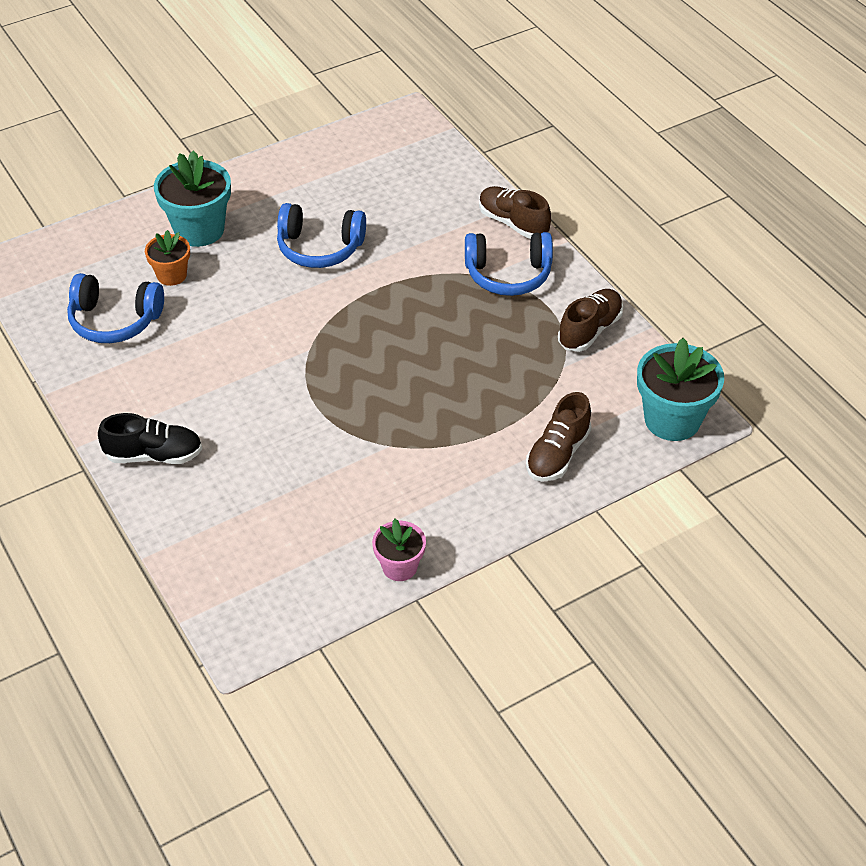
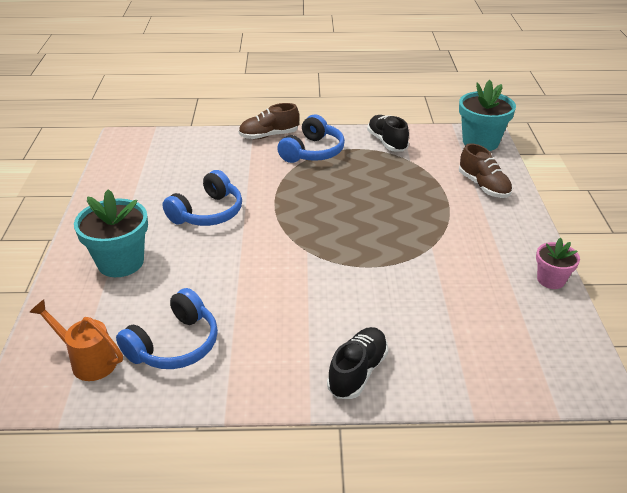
camera: 60 degrees left, 10 degrees down
(65, 279) = (87, 360): none -> orange watering can
(172, 275) = (156, 293): orange flower pot -> none
(590, 330) = (387, 142): brown shoe -> black shoe

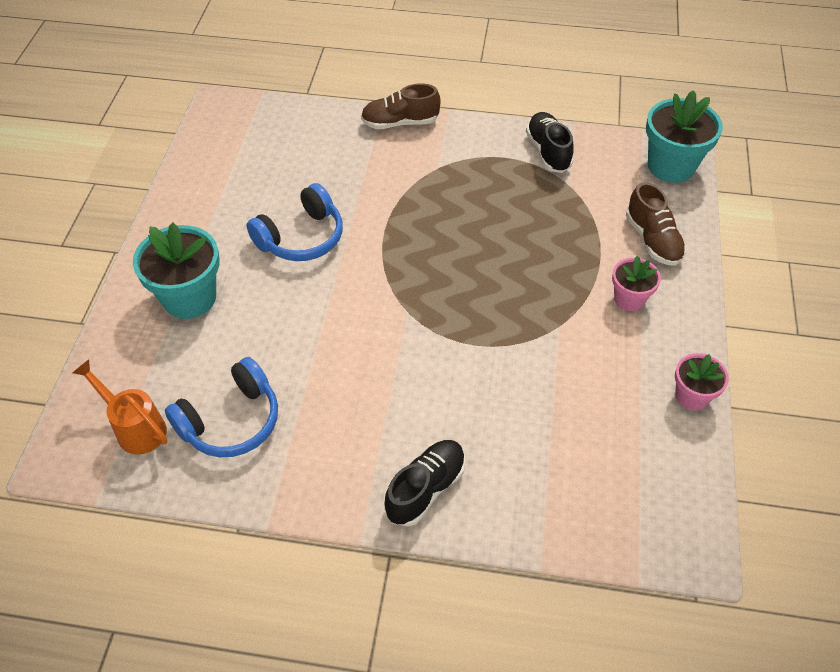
camera: 10 degrees right, 15 degrees up
(312, 152) = (449, 156): blue headphones -> none
(479, 223) = (629, 299): none -> pink flower pot

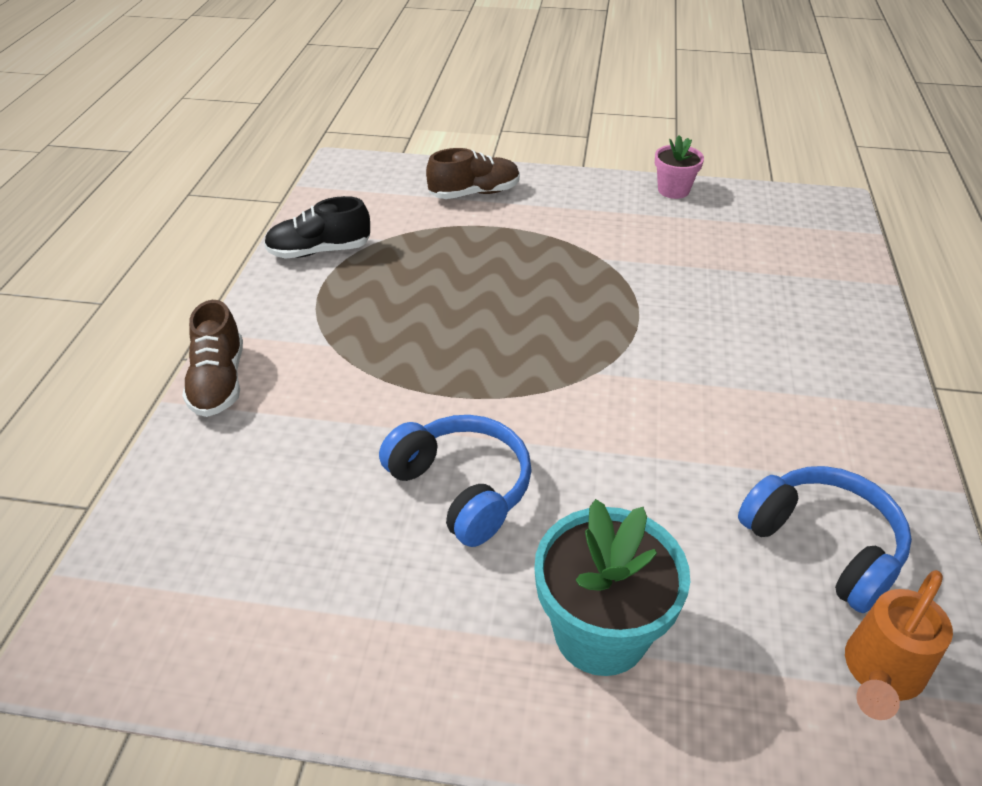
camera: 90 degrees left, 10 degrees down
(425, 489) = (846, 357): black shoe -> none
(629, 299) = (558, 213): pink flower pot -> none
(671, 166) = (363, 173): turquoise flower pot -> none

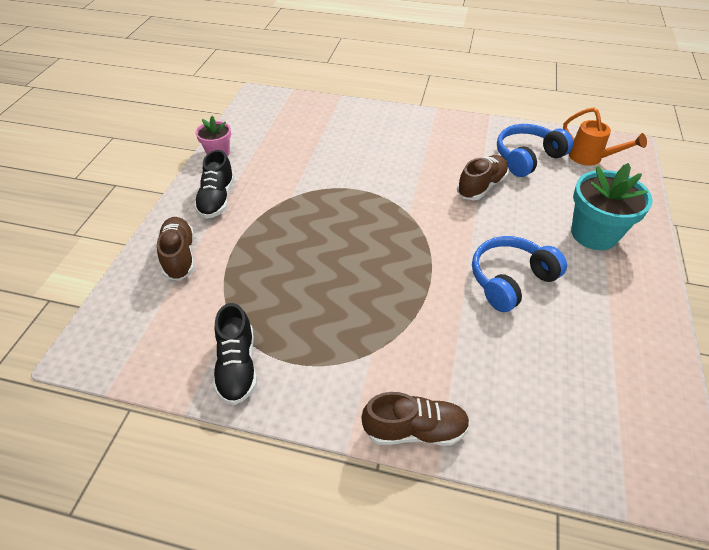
camera: 85 degrees left, 5 degrees up
(579, 203) = (217, 199): none -> black shoe
(696, 464) = (481, 186): none -> brown shoe

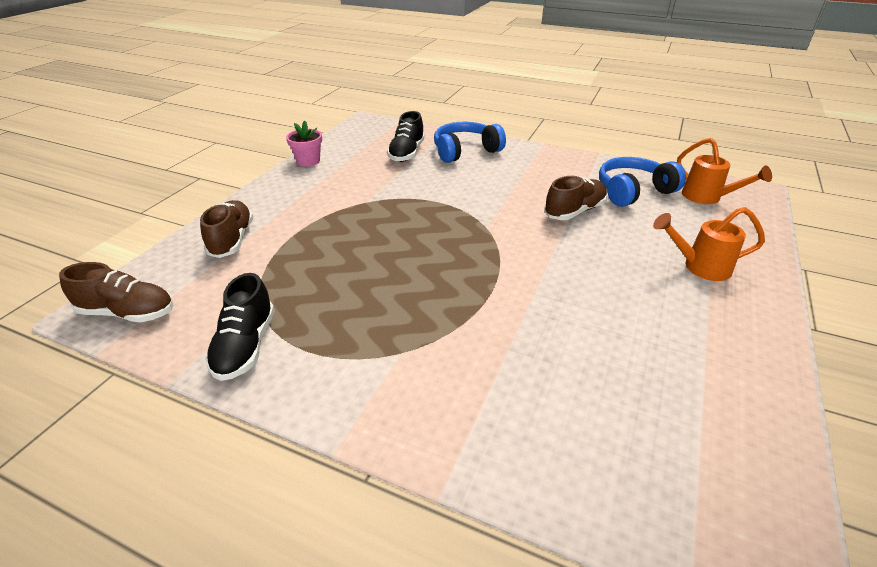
camera: 10 degrees right, 10 degrees down
(217, 199) = (291, 197): black shoe -> black shoe (407, 153)
(414, 430) = (425, 442): brown shoe -> brown shoe (127, 313)
(510, 280) = (587, 300): blue headphones -> blue headphones (465, 151)
(594, 234) = (699, 267): turquoise flower pot -> orange watering can

